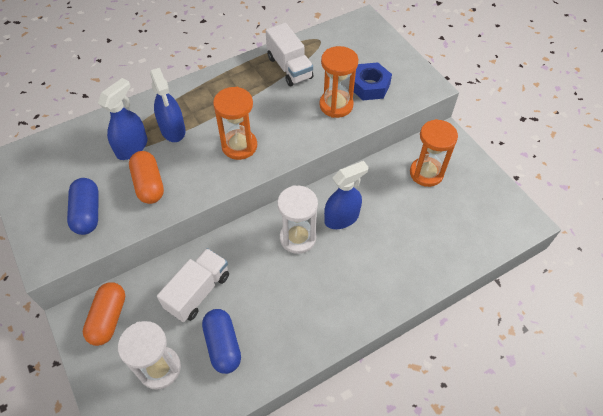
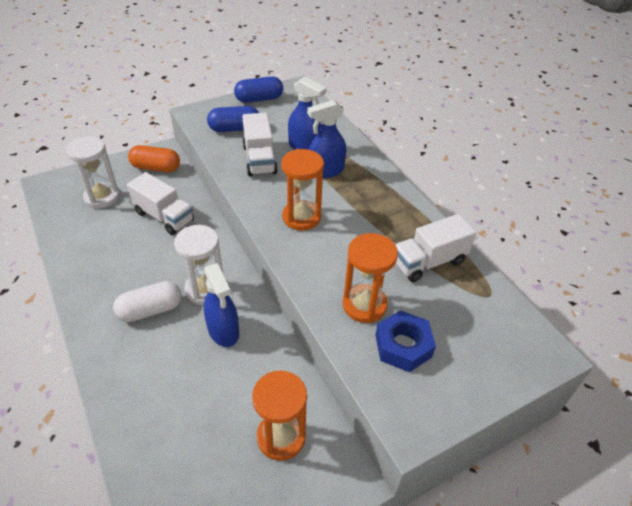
camera: 90 degrees right, 10 degrees down
(149, 184) = (259, 159): orange capsule -> white truck
(223, 345) = (107, 233): blue capsule -> blue capsule (259, 99)
(325, 278) = (150, 310): none -> white capsule

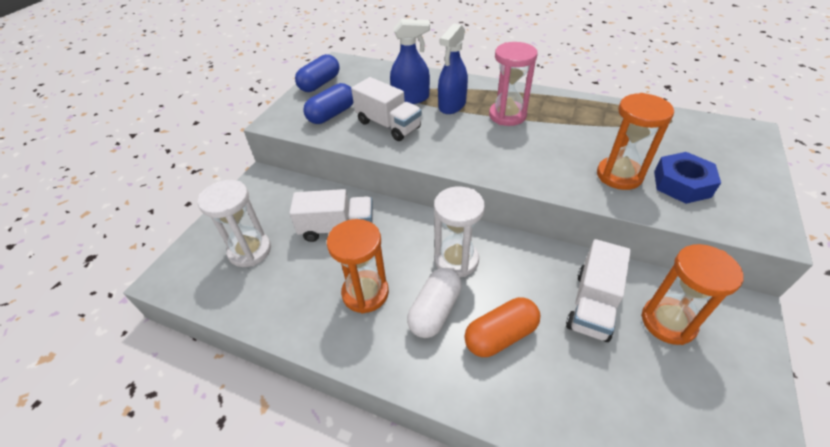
camera: 35 degrees left, 0 degrees up
(156, 167) = (272, 194): orange capsule -> orange capsule (500, 335)
(223, 331) = (516, 280): blue spray bottle -> none
(301, 217) = (485, 146): orange hourglass -> orange hourglass (365, 293)
(354, 204) = (507, 115): none -> pink hourglass
(428, 262) = (609, 122): white truck -> white truck (592, 304)

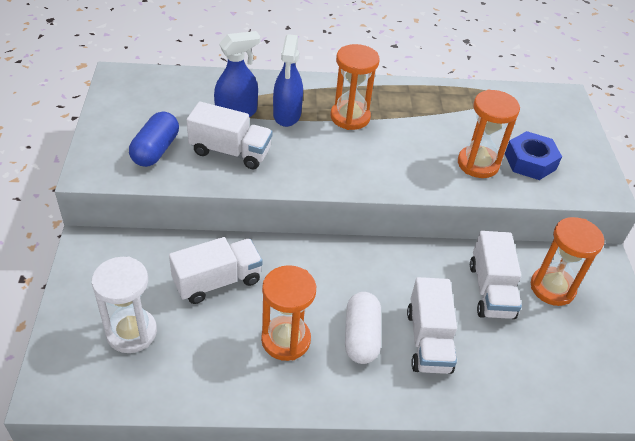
camera: 30 degrees left, 0 degrees up
(320, 84) = (113, 111): blue capsule -> none
(456, 260) = (356, 282): white hourglass -> none
(500, 335) = (428, 340): orange capsule -> white truck
(507, 115) = (350, 117): pink hourglass -> orange hourglass

